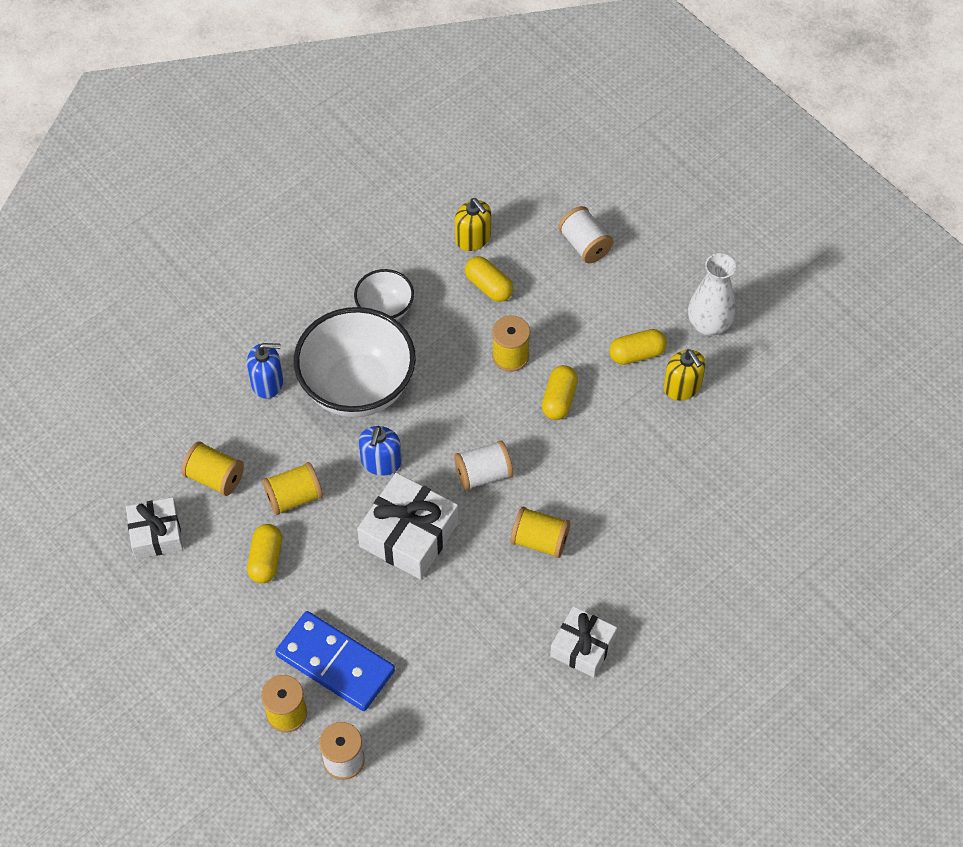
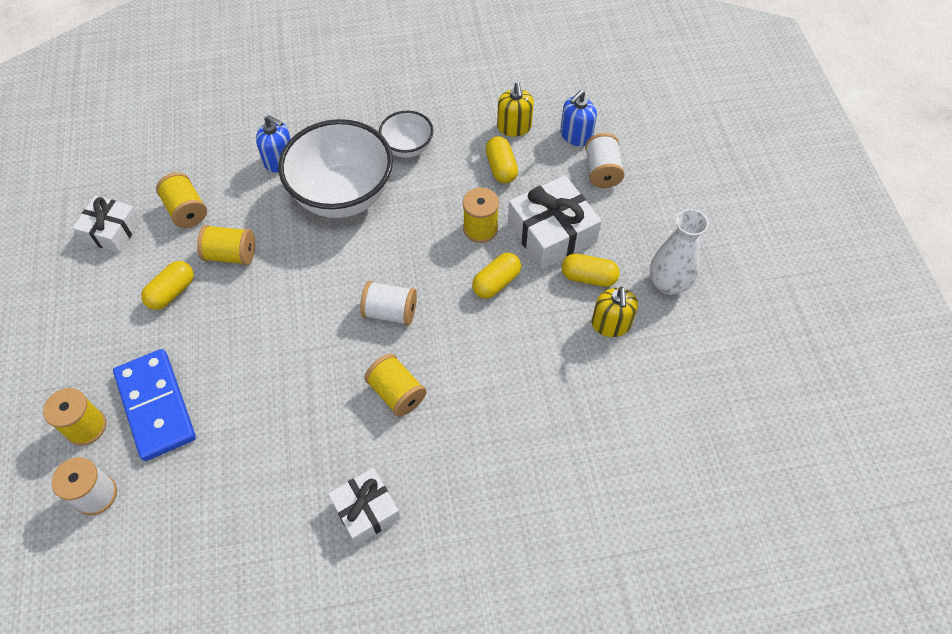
camera: 30 degrees right, 0 degrees up
(381, 462) = (317, 261): blue soap dispenser -> blue soap dispenser (576, 135)
(409, 535) = (294, 330): white gift -> white gift (551, 232)

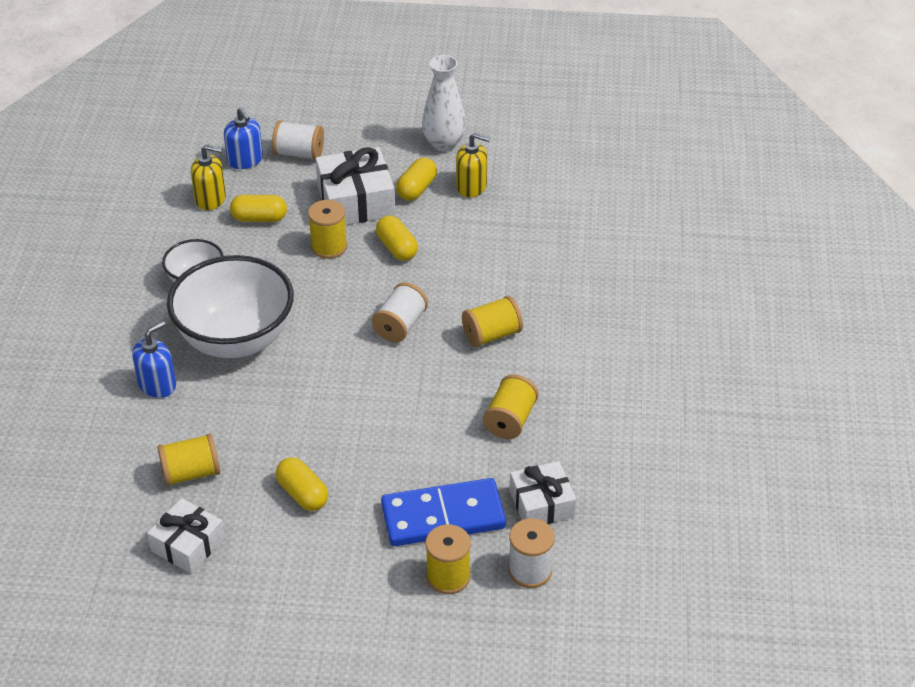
camera: 75 degrees left, 15 degrees down
(231, 255) = (273, 439): yellow spool -> yellow spool (510, 420)
(366, 510) = (603, 372): white gift -> white gift (541, 504)

